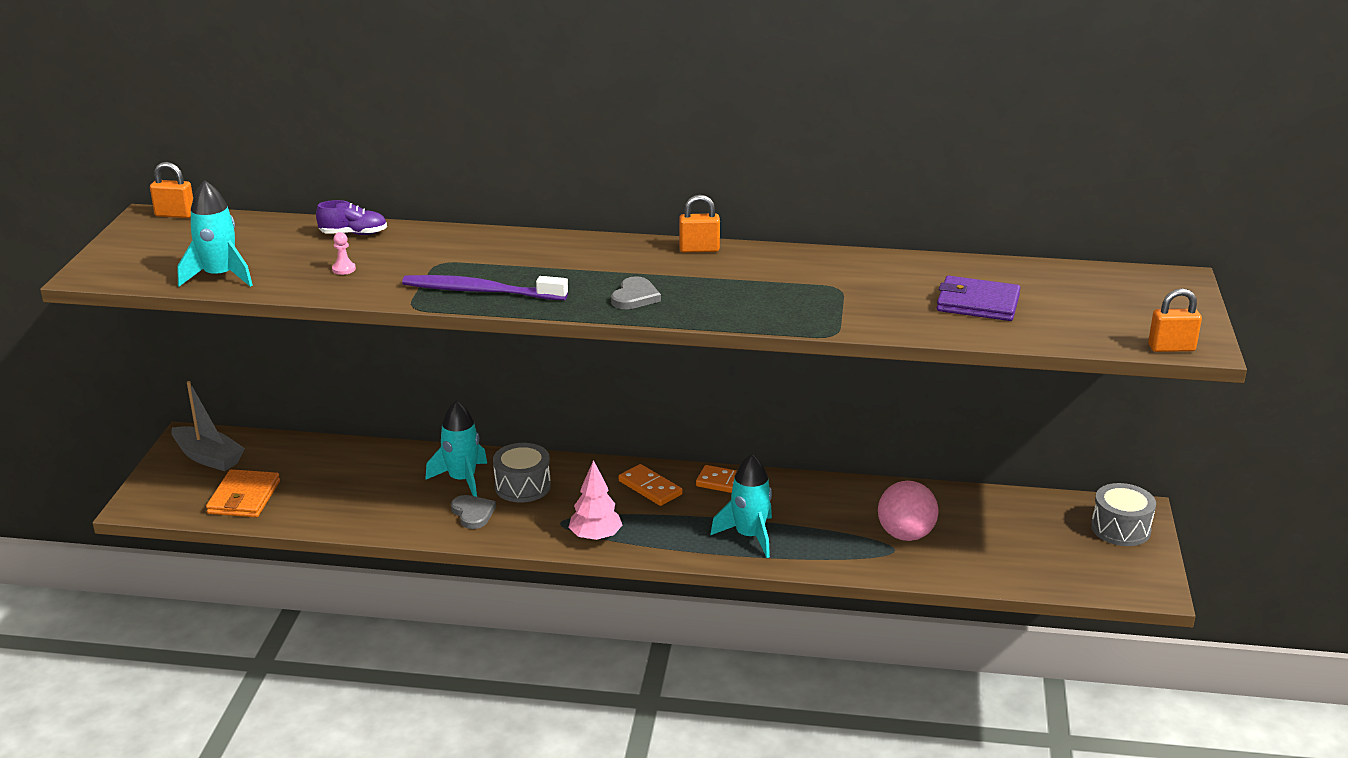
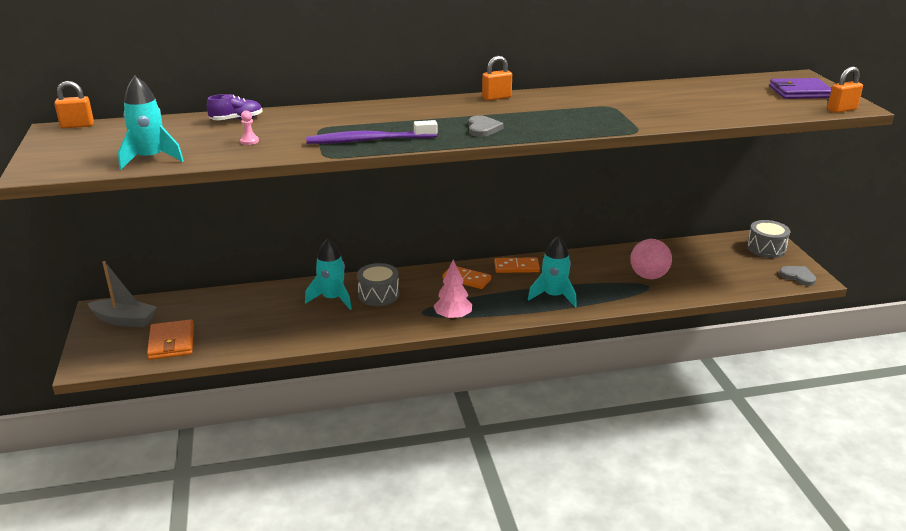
camera: 20 degrees left, 0 degrees up
(473, 513) = (355, 319): grey heart -> grey heart (798, 277)
(977, 303) = (704, 103): purple wallet -> purple wallet (800, 92)

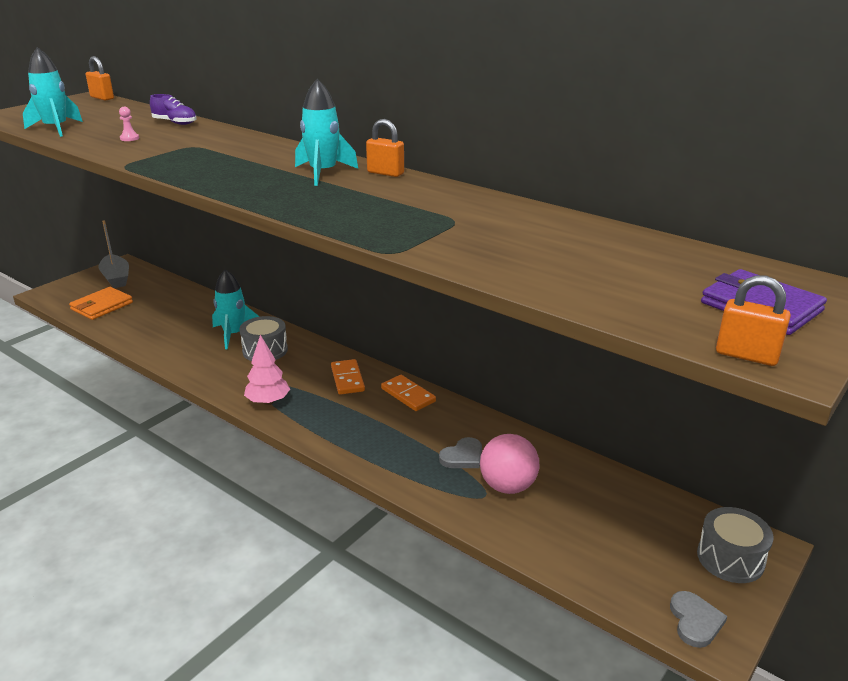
camera: 50 degrees right, 0 degrees up
(369, 140) = (183, 166): purple toothbrush -> none
(483, 129) = (280, 191): grey heart -> grey heart (463, 456)
(554, 296) = (378, 440): turquoise rocket -> turquoise rocket (323, 173)

